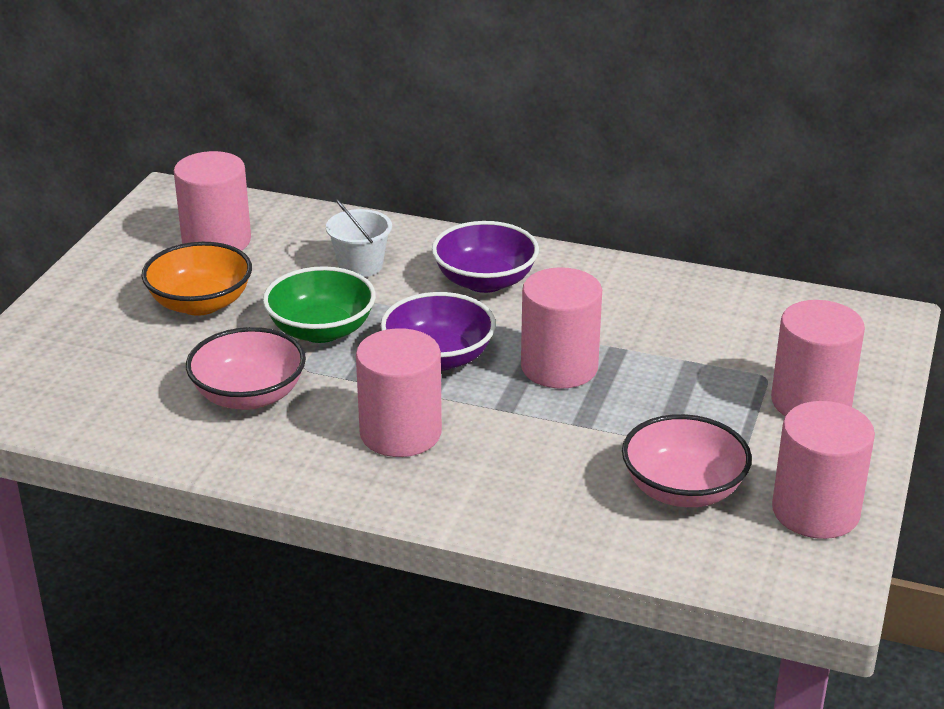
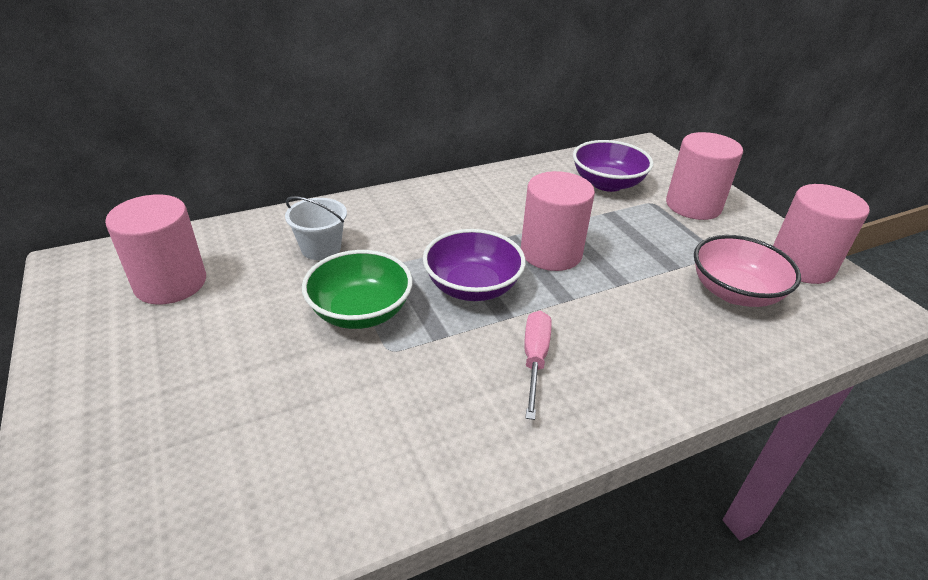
camera: 45 degrees left, 5 degrees up
(200, 303) = (224, 343): orange bowl -> none
(249, 395) = (380, 402): pink bowl -> none
(400, 433) = (534, 359): pink cylinder -> pink screwdriver
(485, 281) = (422, 220): purple bowl -> purple bowl (607, 183)

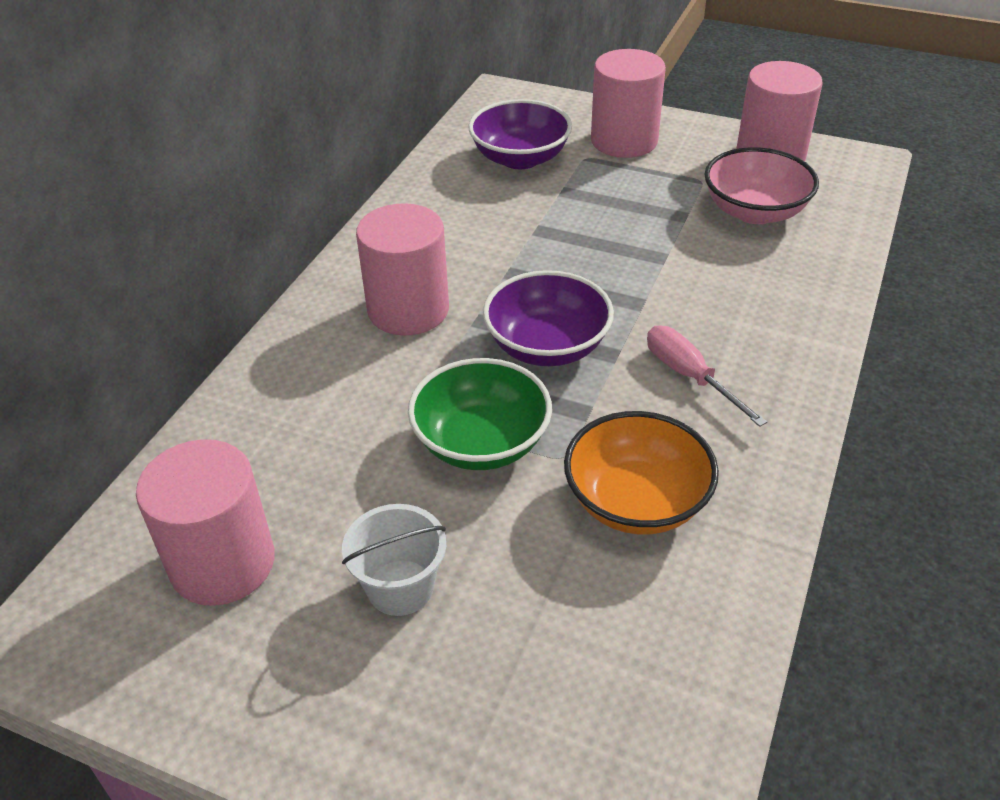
camera: 40 degrees left, 5 degrees up
(321, 248) = (335, 408): white bucket -> white bucket (400, 587)
(391, 405) = (636, 501): none -> orange bowl
(551, 253) = (568, 266): pink cylinder -> pink cylinder (408, 310)

